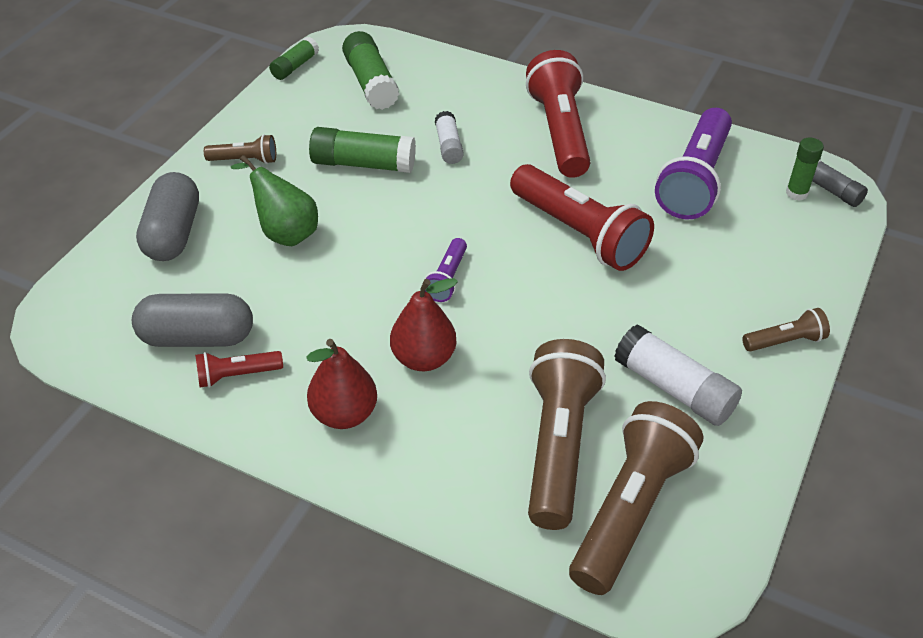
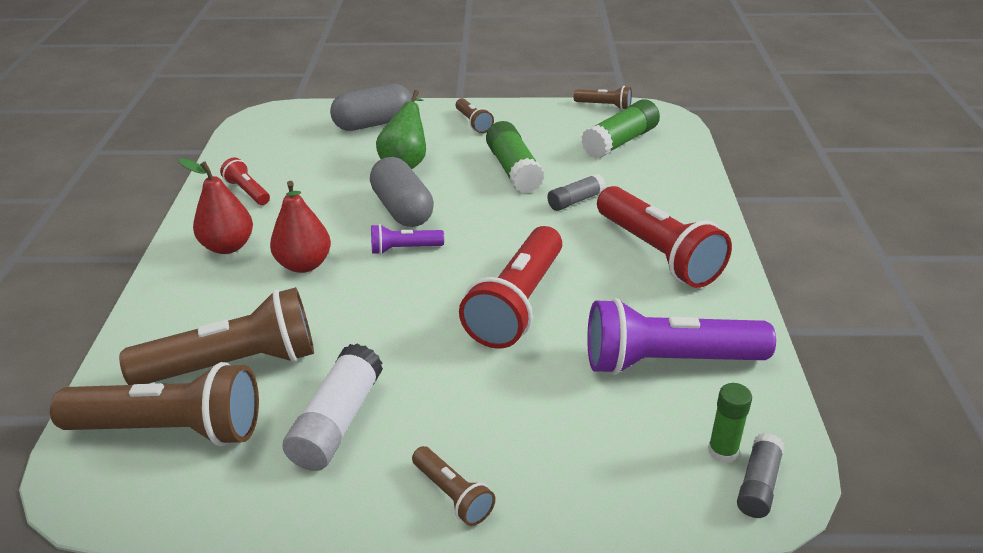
camera: 65 degrees right, 10 degrees down
(197, 337) = (277, 165): grey capsule -> grey capsule (402, 209)
(295, 66) = (604, 106): green glue stick -> brown flashlight
(448, 145) = (575, 201): white glue stick -> grey glue stick
(560, 131) = (657, 253): red flashlight -> red flashlight turned 90 degrees clockwise

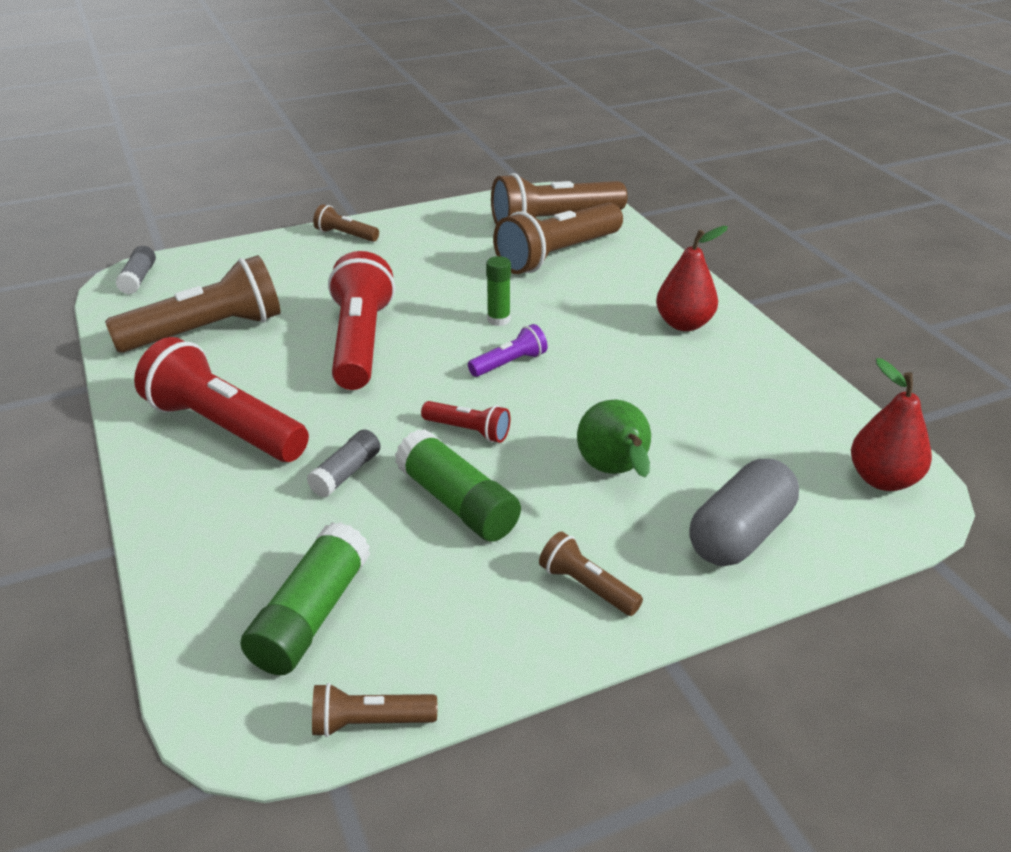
camera: 155 degrees right, 0 degrees up
(247, 191) = (752, 380): red flashlight -> red flashlight (468, 431)
(304, 264) = (591, 327): red pear -> red pear (882, 479)
(337, 421) = (449, 246): white glue stick -> none
(402, 209) = (553, 405): grey capsule -> none
(668, 361) = (207, 331): purple flashlight -> brown flashlight
(722, 451) = (162, 289): green glue stick -> green glue stick (498, 319)

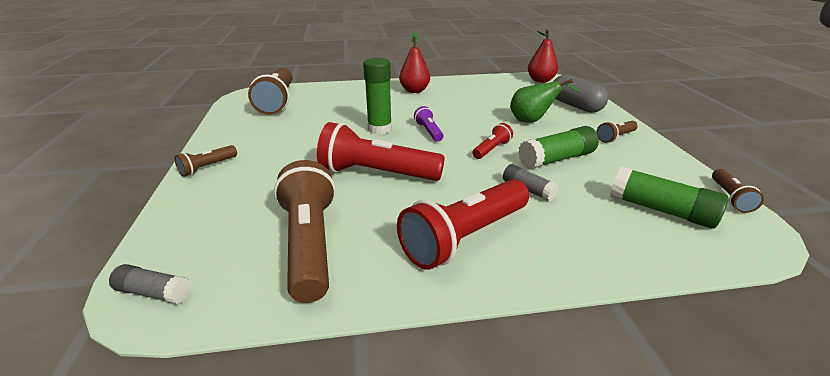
camera: 75 degrees left, 5 degrees down
(498, 319) = (379, 129): green glue stick -> green glue stick, size x1.66
(557, 255) = (319, 106): brown flashlight -> none

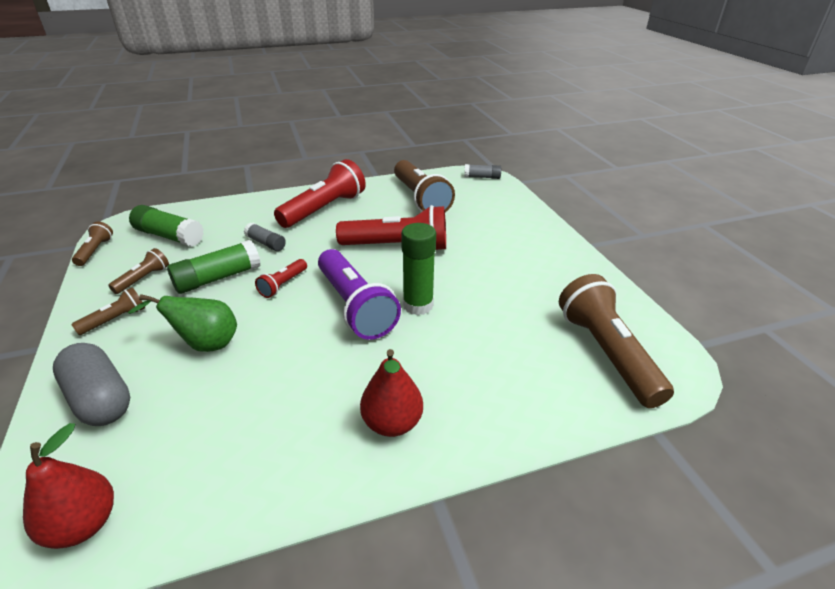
camera: 170 degrees right, 5 degrees up
(207, 167) = (551, 239): brown flashlight -> brown flashlight (143, 279)
(429, 131) = (355, 306): purple flashlight -> purple flashlight, size x2.08

